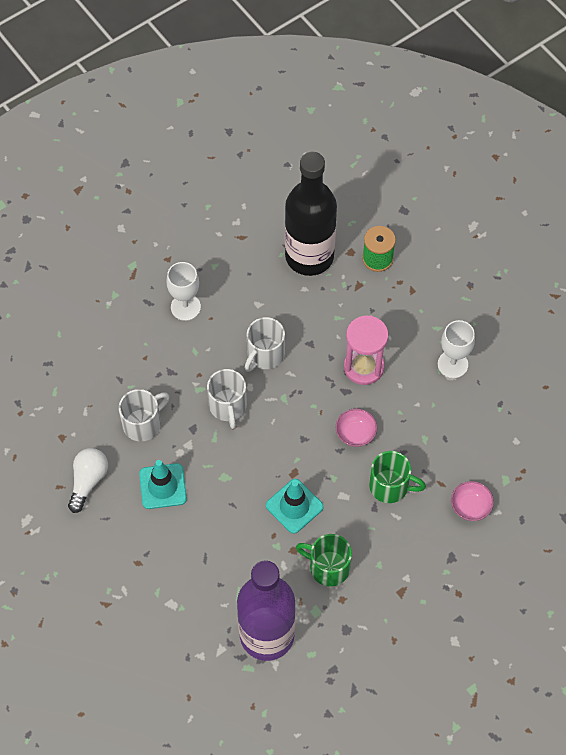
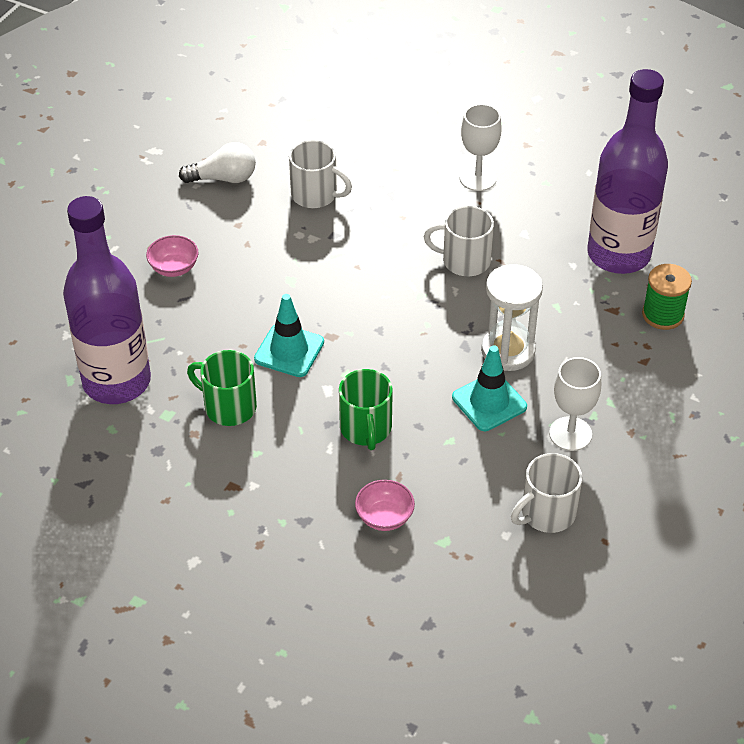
camera: 65 degrees right, 15 degrees down
(163, 486) = (250, 235): turquoise traffic cone -> turquoise traffic cone (489, 402)
(228, 406) = (379, 253): white mug -> white mug (546, 513)
(309, 256) = (618, 254): black bottle -> purple bottle
(328, 567) = (228, 406): green mug -> green mug turned 60 degrees counterclockwise
(355, 434) = (415, 373): pink bowl -> pink bowl (174, 268)
(363, 367) = (508, 351): pink hourglass -> white hourglass

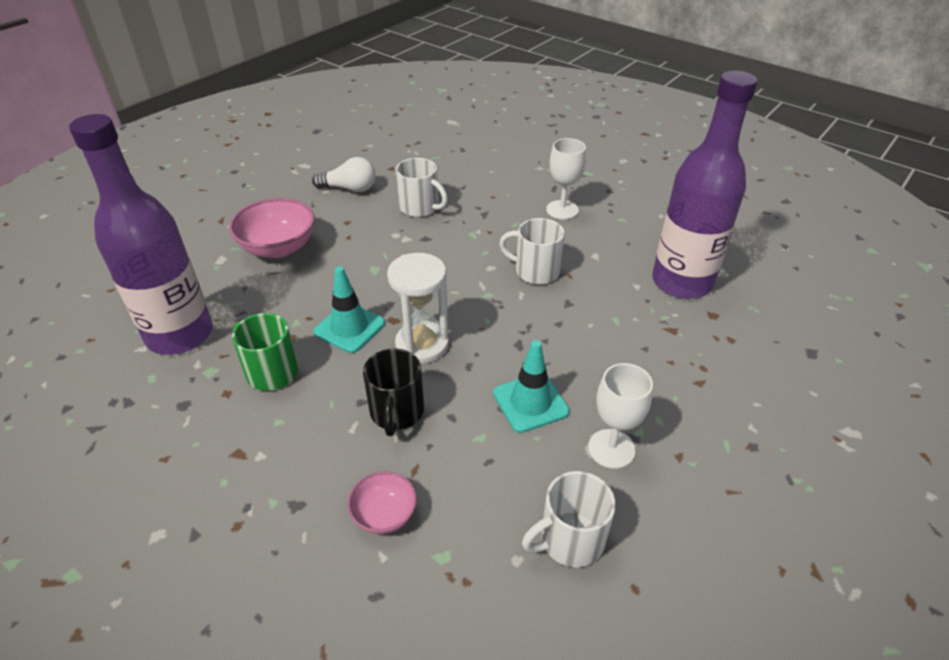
camera: 10 degrees right, 5 degrees down
(174, 268) = (278, 248): pink bowl -> pink bowl, size x1.77
(366, 429) = (396, 412): green mug -> black mug
(508, 351) = (560, 355): white hourglass -> white hourglass (422, 345)
(662, 315) = (722, 340): green spool -> none

